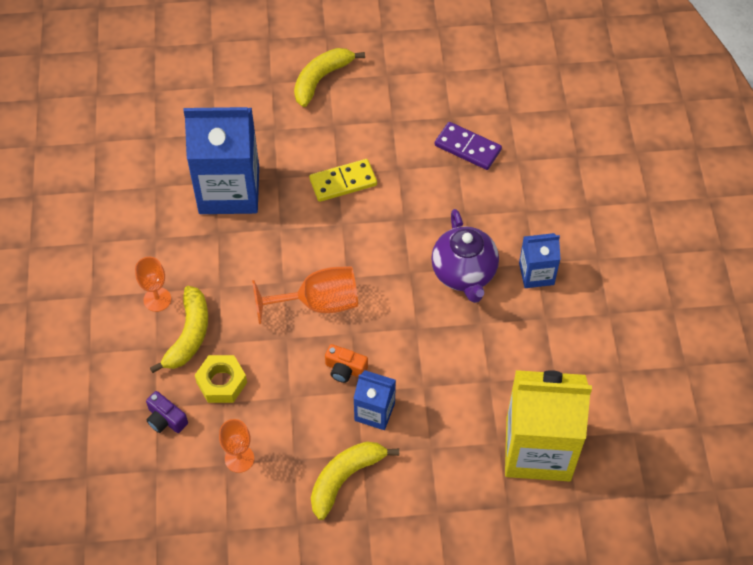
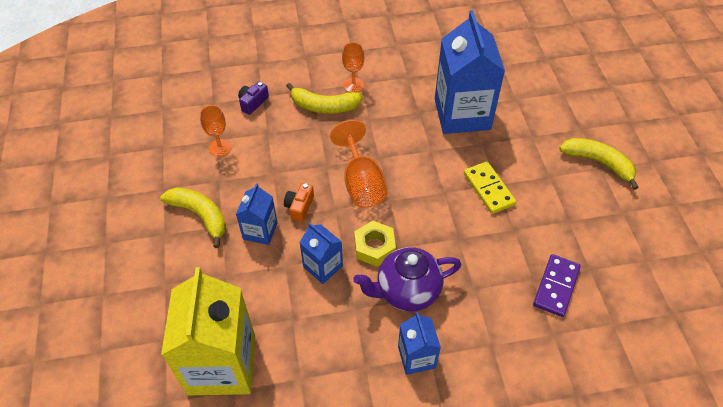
camera: 85 degrees right, 5 degrees down
(221, 382) = (284, 130): yellow nut -> yellow nut (374, 247)
(428, 349) = (323, 266): none -> blue carton

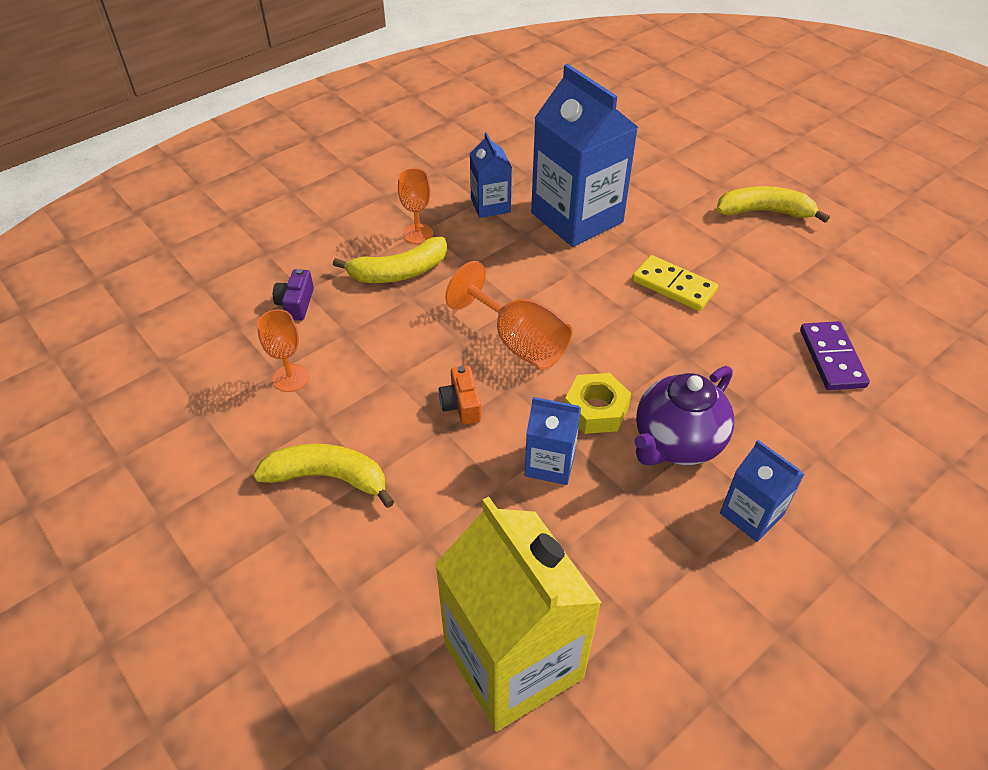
camera: 30 degrees left, 5 degrees down
(260, 231) = (431, 458): blue carton -> blue carton (490, 205)

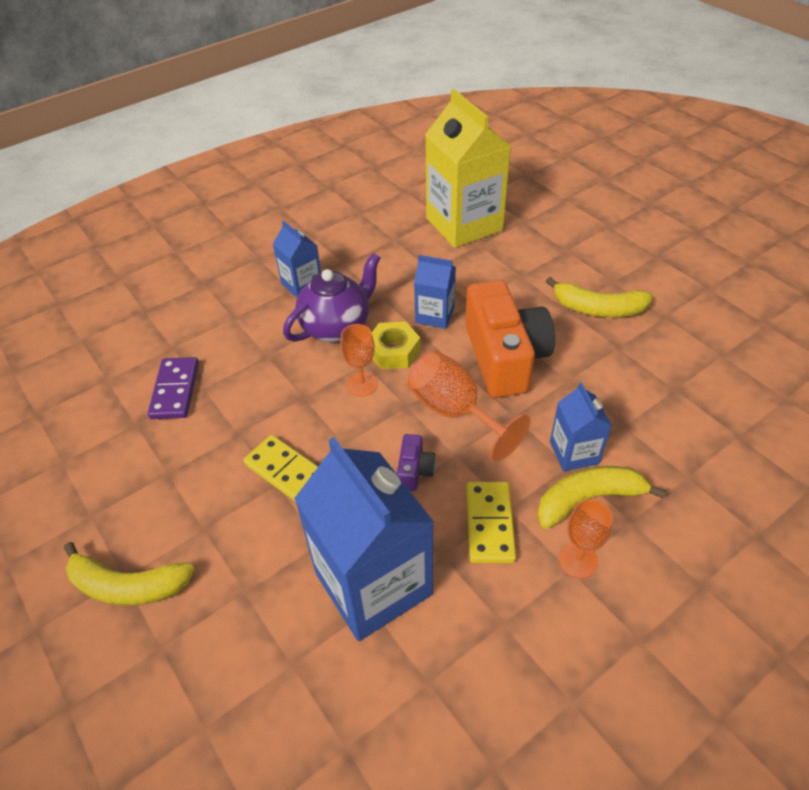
camera: 175 degrees left, 0 degrees up
(290, 378) = (659, 382): orange goblet -> orange goblet (362, 384)
(296, 304) = (688, 459): purple camera -> purple camera (414, 470)
(461, 405) = (504, 357): orange camera -> orange camera, size x2.39
(486, 254) = (489, 524): none -> yellow domino
(490, 205) = (487, 612): blue carton -> blue carton (574, 452)

